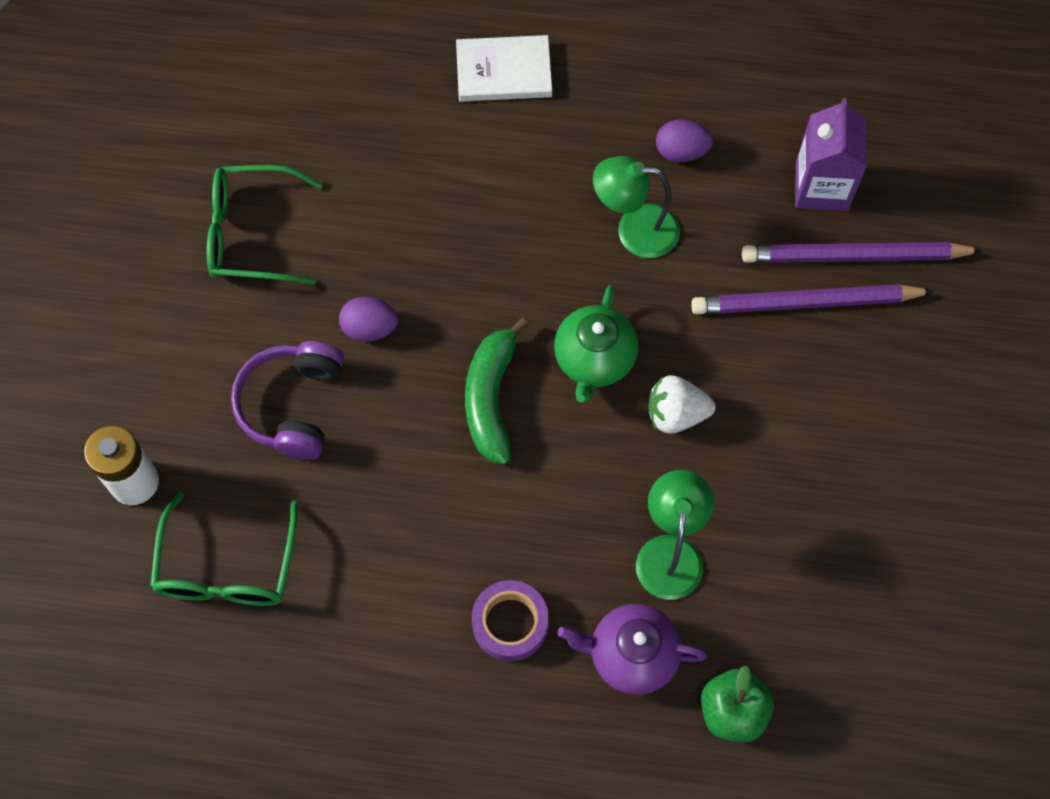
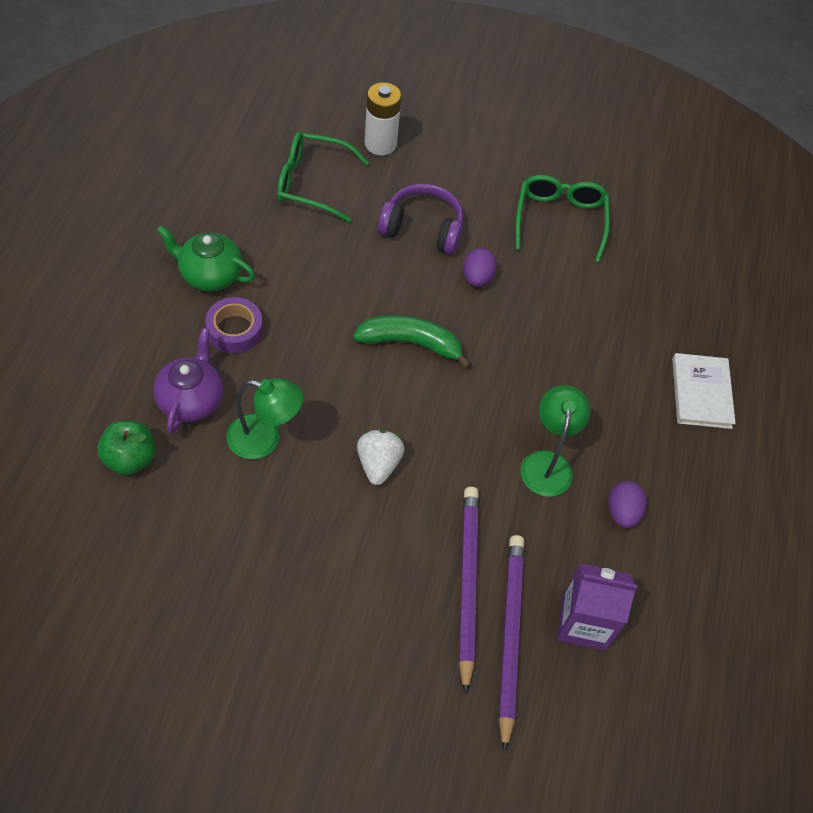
camera: 90 degrees right, 10 degrees down
(594, 360) = (433, 415): green teapot -> green teapot (210, 275)

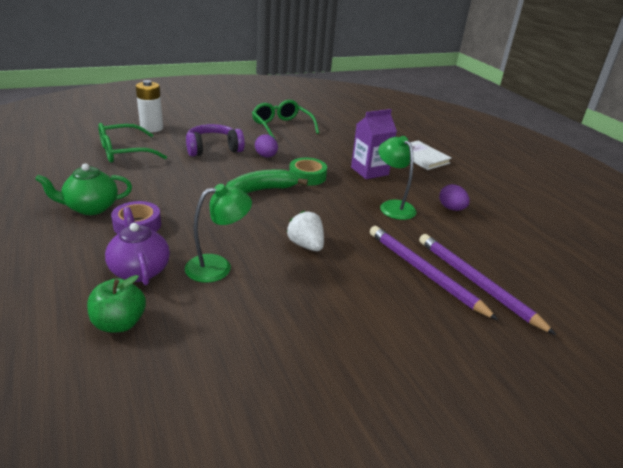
camera: 35 degrees left, 25 degrees down
(493, 347) = (307, 176): none -> green tape
(583, 622) = (499, 258): purple carton -> purple carton (369, 171)

